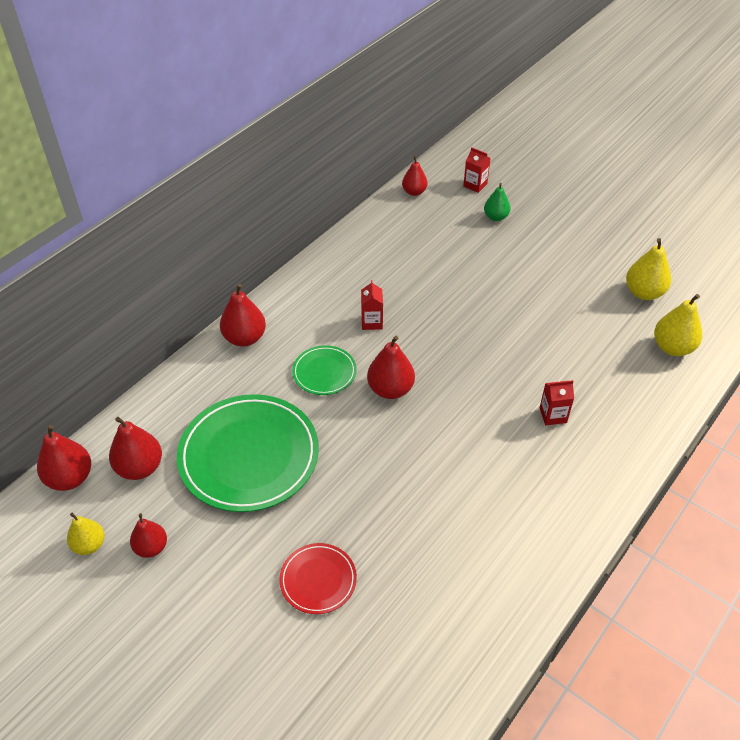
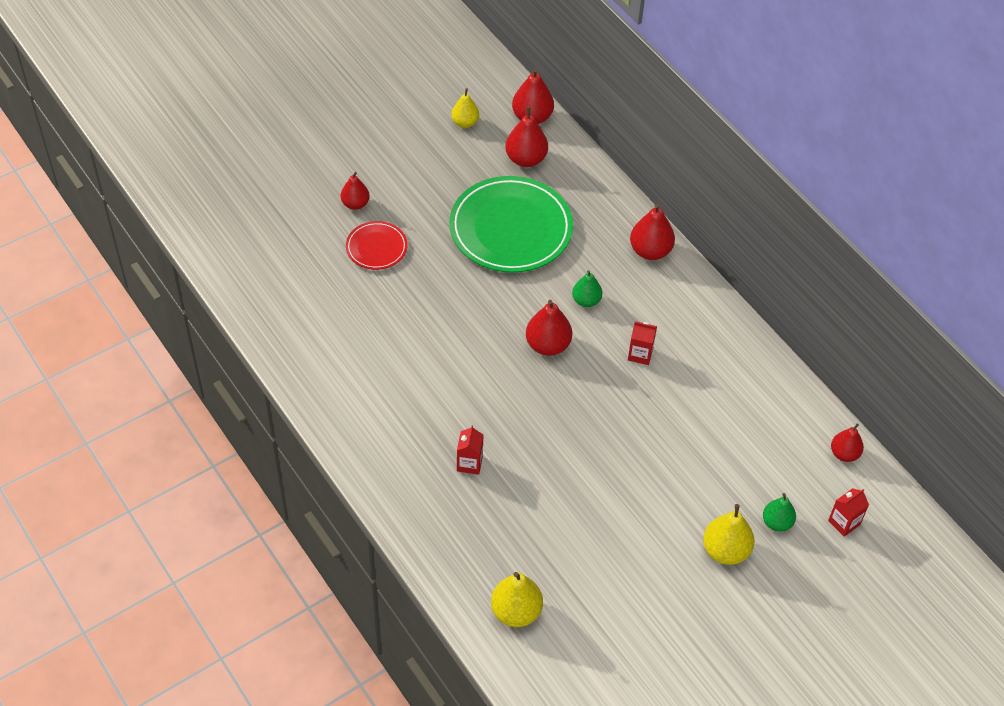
camera: 105 degrees right, 5 degrees up
(151, 547) = (447, 156): red pear -> red pear (355, 204)
(324, 372) = (586, 300): green plate -> green pear
(643, 292) = (605, 623): yellow pear -> yellow pear (725, 550)

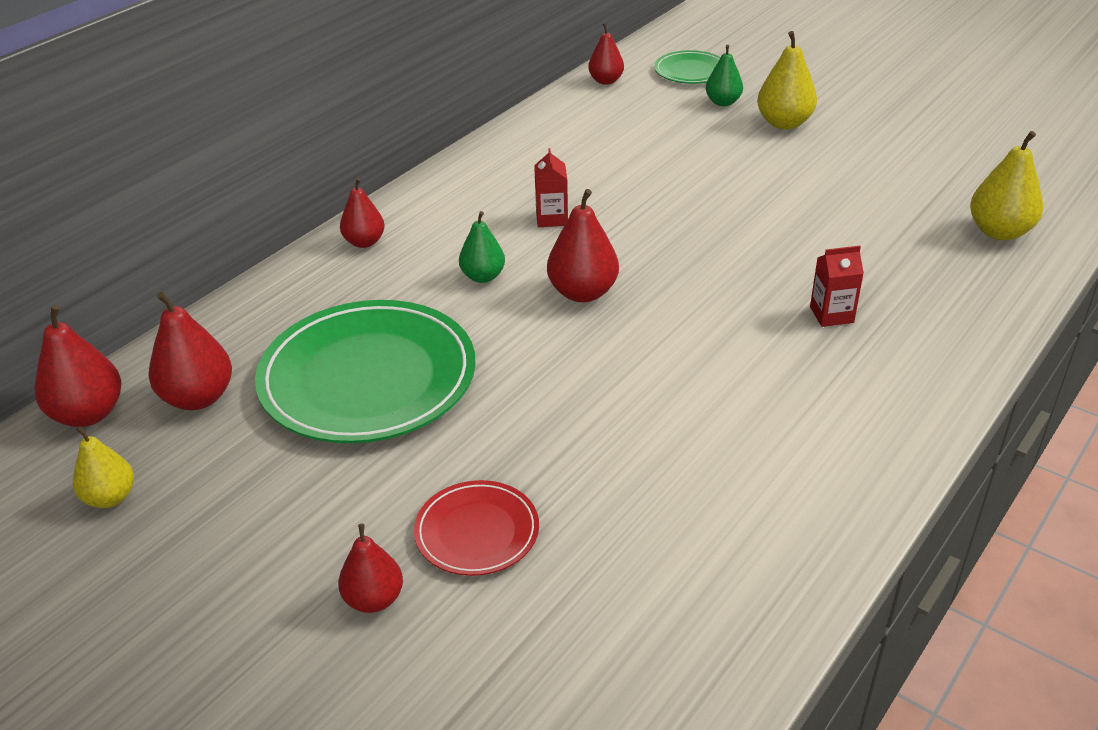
camera: 105 degrees left, 15 degrees down
(650, 251) = (364, 242): red pear -> red pear, size x0.66
(844, 522) = (691, 71): red carton -> green plate

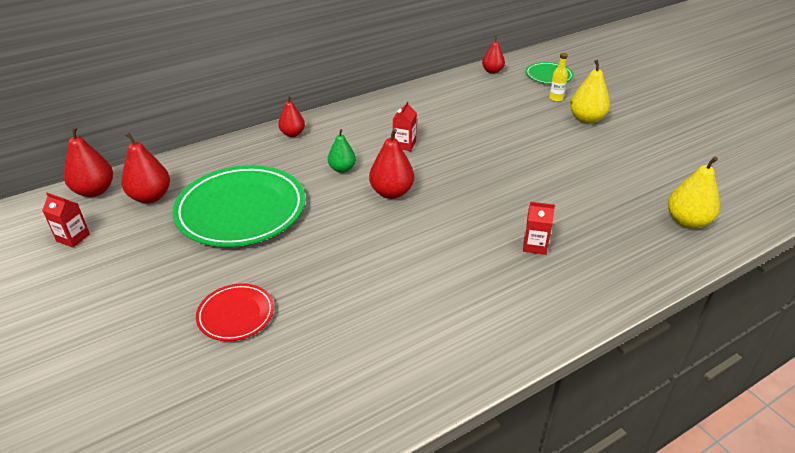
camera: 20 degrees right, 0 degrees up
(110, 497) = (73, 238): yellow pear -> red carton
(374, 599) = (157, 335): red pear -> none
(723, 102) = (556, 98): green pear -> yellow bottle

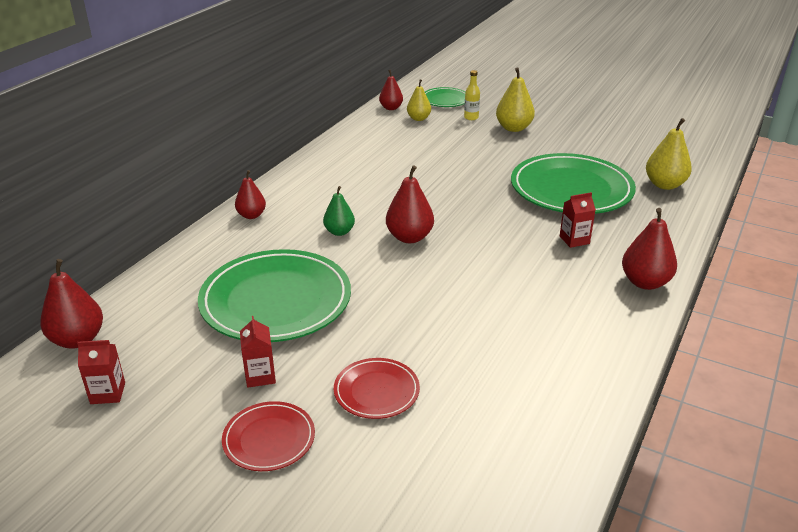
camera: 30 degrees left, 5 degrees down
(129, 318) = (269, 439): none -> red plate
(150, 197) = (157, 322): red pear -> red pear (645, 282)
(404, 145) = (376, 193): red carton -> red carton (260, 376)
(507, 87) = (418, 118): none -> yellow pear
(582, 195) = (571, 189): none -> green plate

